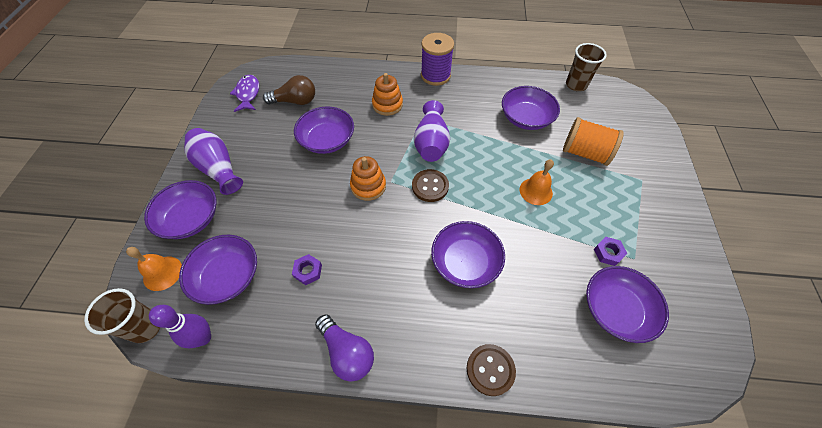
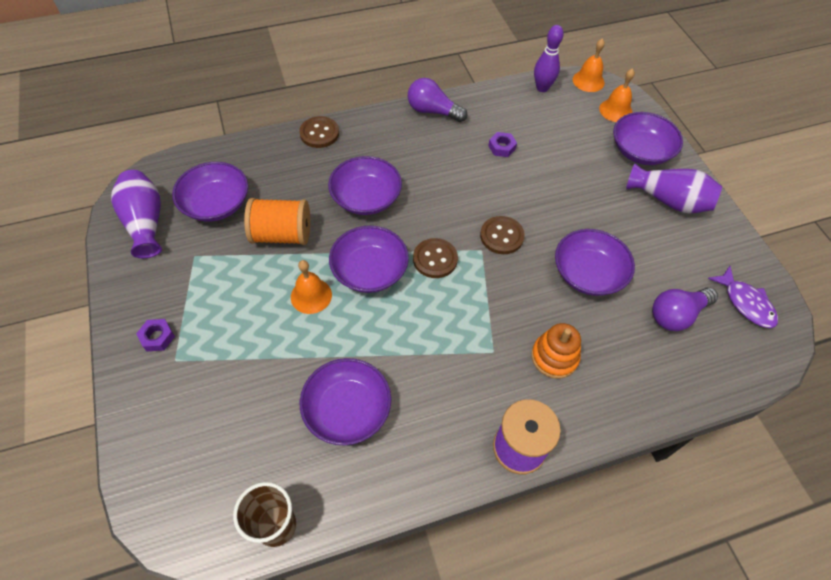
camera: 155 degrees right, 0 degrees up
(146, 327) = (588, 81): brown cup -> orange bell
(227, 276) = (563, 124): purple bowl -> purple bowl (370, 270)
(295, 101) = (676, 315): brown light bulb -> purple light bulb
(368, 186) = (501, 236): orange stacking toy -> brown button
(431, 143) = (462, 316): purple vase -> purple vase (146, 222)
(585, 153) = (253, 376): orange spool -> orange spool (282, 234)
(608, 253) = (222, 252): purple nut -> purple nut (157, 337)

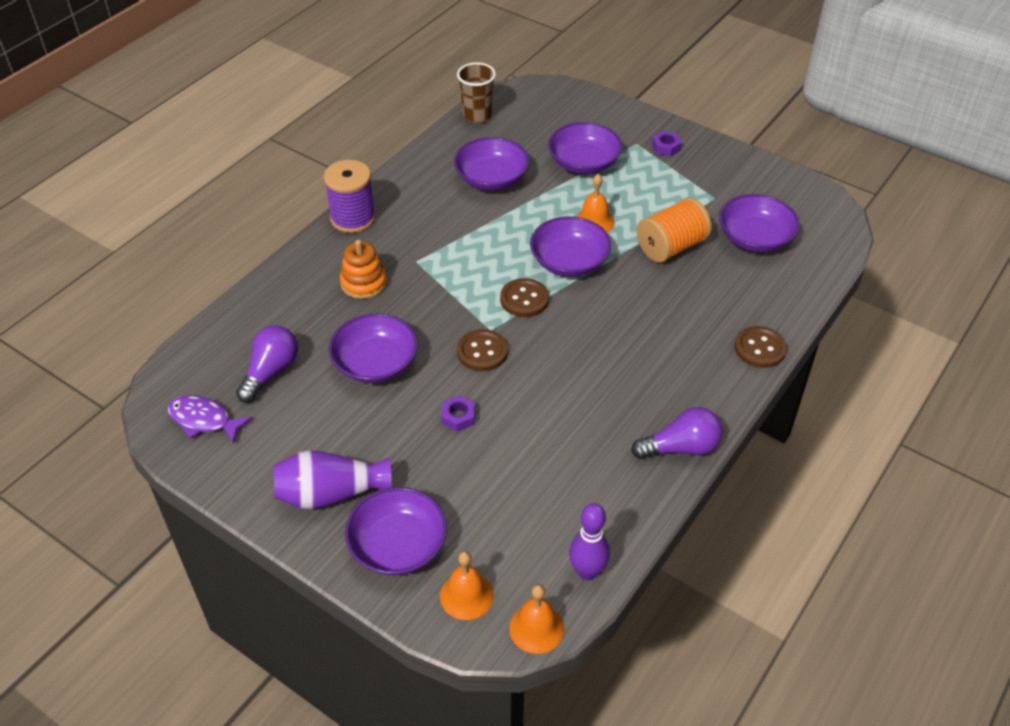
camera: 145 degrees right, 10 degrees down
(146, 222) = (784, 197): purple vase -> none
(366, 198) = (640, 314): purple bowl -> purple bowl (583, 163)
(502, 147) = (562, 448): purple nut -> purple nut (458, 416)

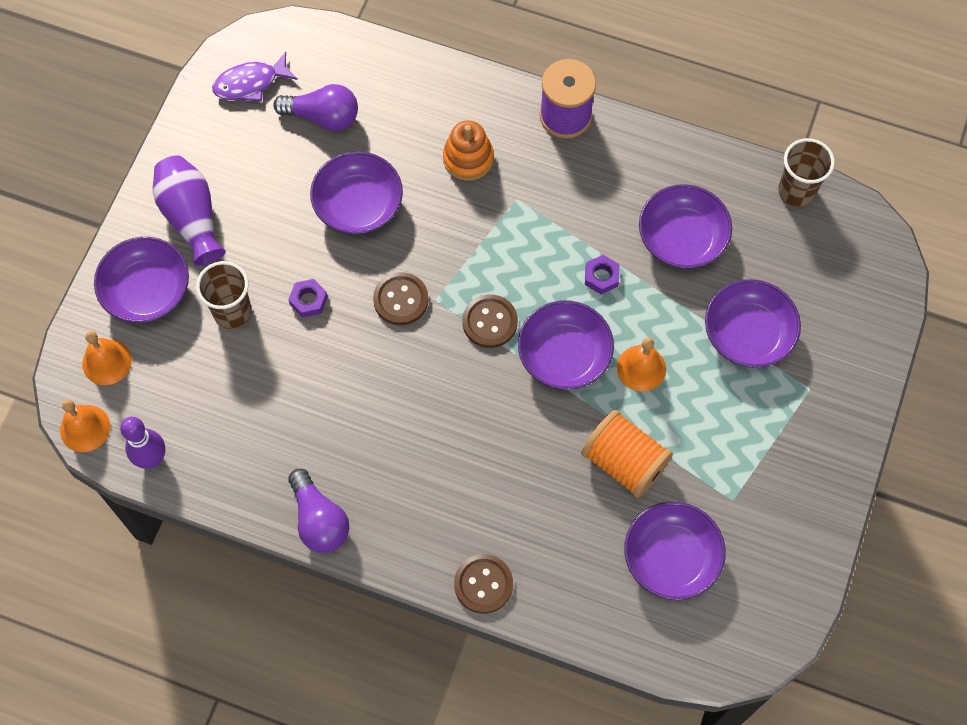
camera: 75 degrees right, 20 degrees up
(204, 420) = (250, 83): purple fish -> purple fish turned 120 degrees counterclockwise
(449, 477) = (232, 312): none -> brown cup
(666, 147) = (815, 425): purple nut -> purple nut (601, 277)

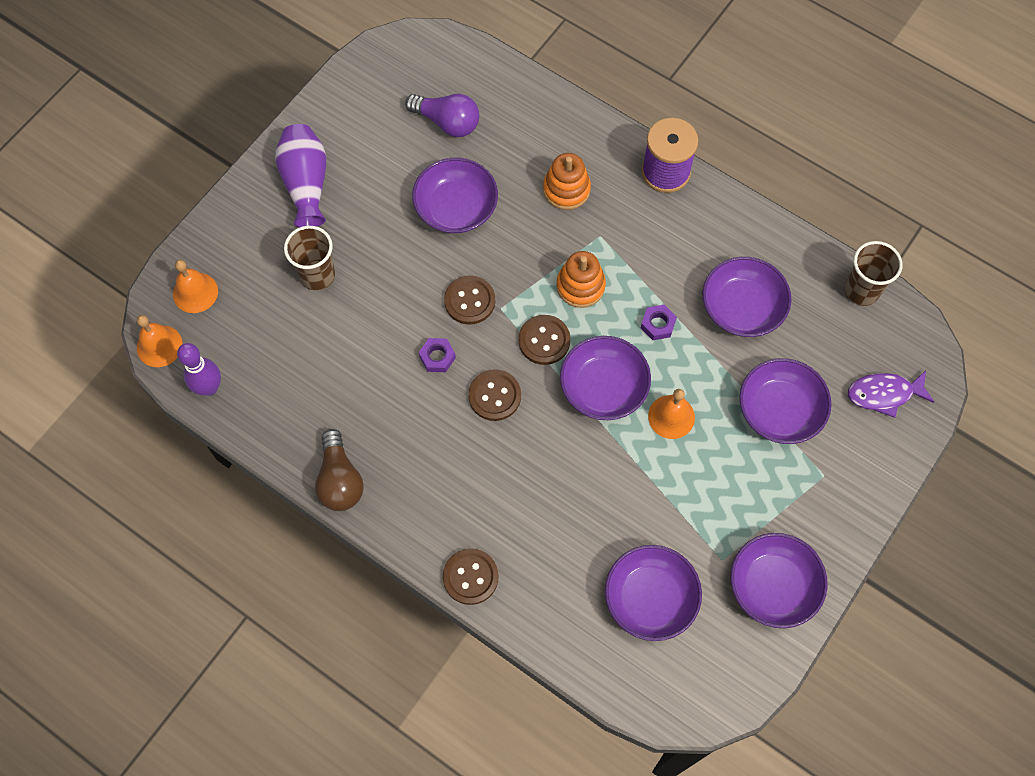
camera: 15 degrees right, 0 degrees up
(147, 291) = (248, 238): purple bowl -> purple bowl (773, 586)
(250, 83) = (392, 78): purple fish -> purple fish (884, 394)
(308, 300) = (387, 281): purple nut -> purple nut (437, 357)
(319, 520) = (340, 480): purple light bulb -> brown light bulb
(455, 392) = (494, 396): none -> brown button
(511, 256) = (580, 286): none -> orange stacking toy
(624, 462) = (631, 499): orange spool -> none

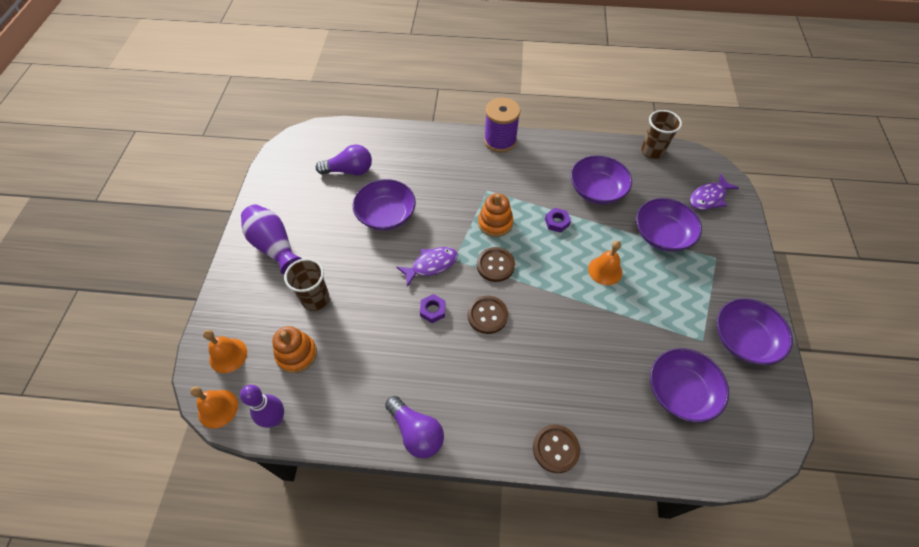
camera: 30 degrees left, 10 degrees down
(340, 480) = (416, 432): brown light bulb -> purple light bulb
(469, 301) = (431, 265): brown button -> purple fish
(566, 189) = (448, 174): orange stacking toy -> orange stacking toy (296, 354)
(603, 387) = (552, 274): purple bowl -> none

